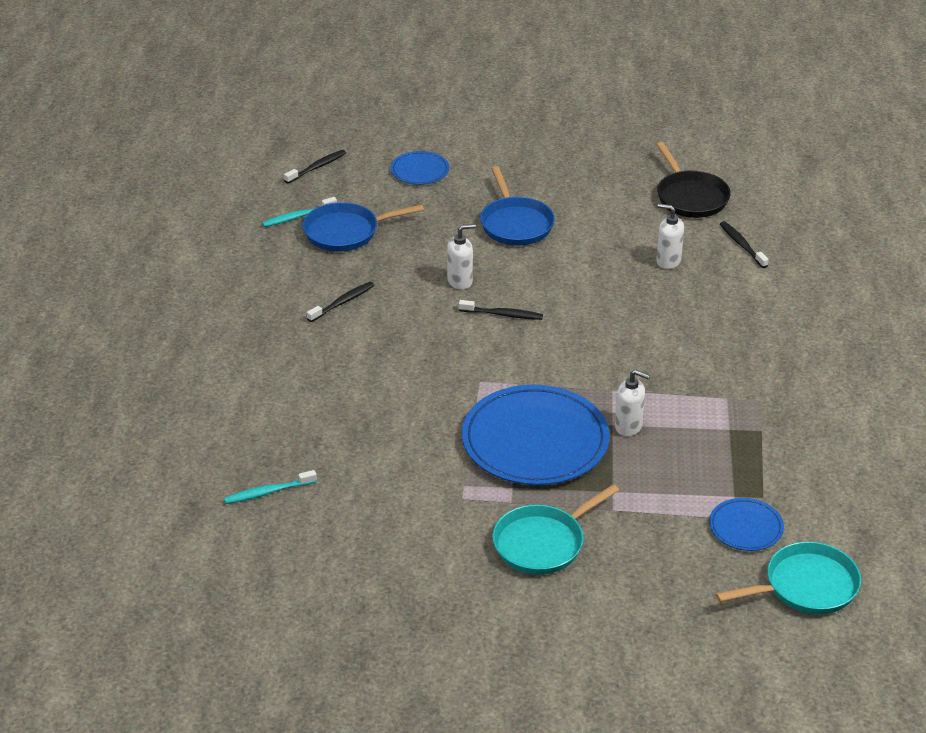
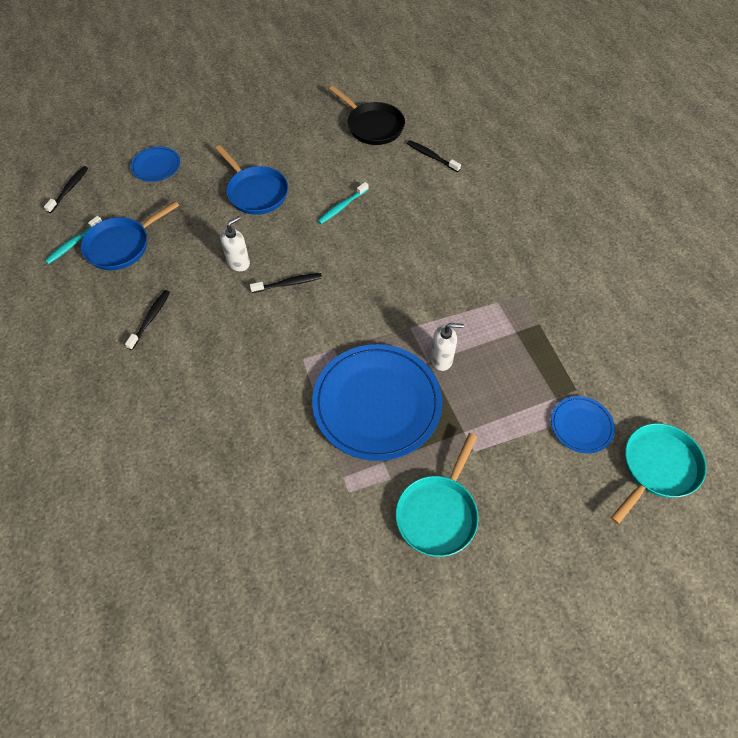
camera: 25 degrees left, 20 degrees up
(268, 492) = (175, 560): turquoise toothbrush -> turquoise toothbrush (342, 207)
(668, 261) = (387, 189): white soap dispenser -> none

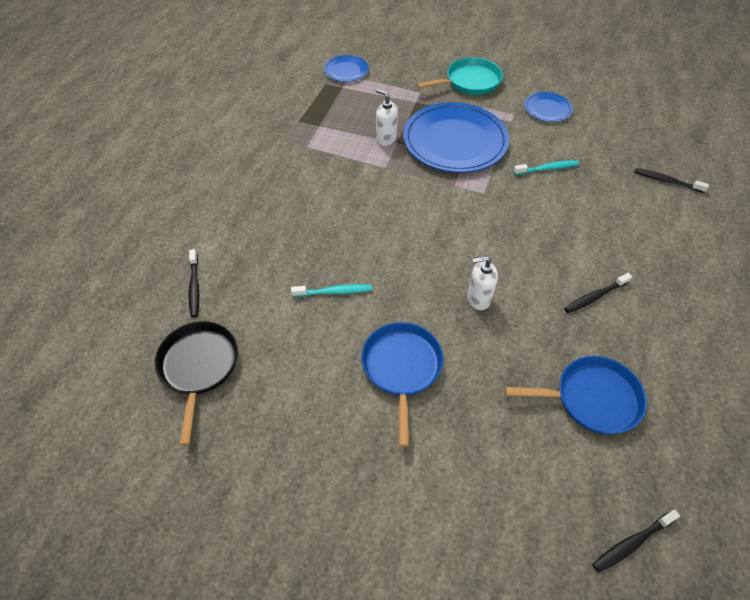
camera: 140 degrees left, 5 degrees down
(73, 244) = (650, 440): turquoise toothbrush -> turquoise toothbrush (547, 168)
(156, 166) = (493, 498): blue plate -> blue plate (547, 109)
(288, 283) = (448, 252): black toothbrush -> black toothbrush (666, 181)
(657, 467) = (333, 40): turquoise pan -> none

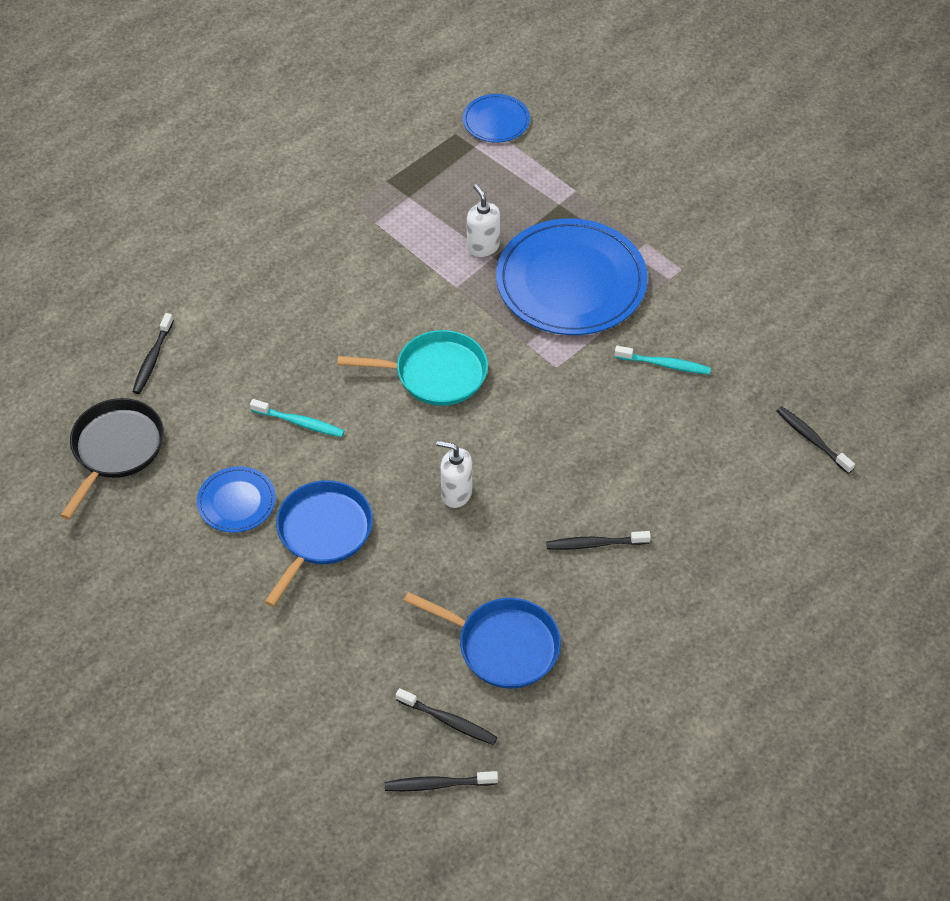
camera: 25 degrees right, 0 degrees up
(470, 82) = (656, 197): turquoise pan -> turquoise pan (435, 374)
(547, 109) = (734, 278): blue plate -> blue plate (236, 502)
(599, 480) = (448, 721): none -> black toothbrush

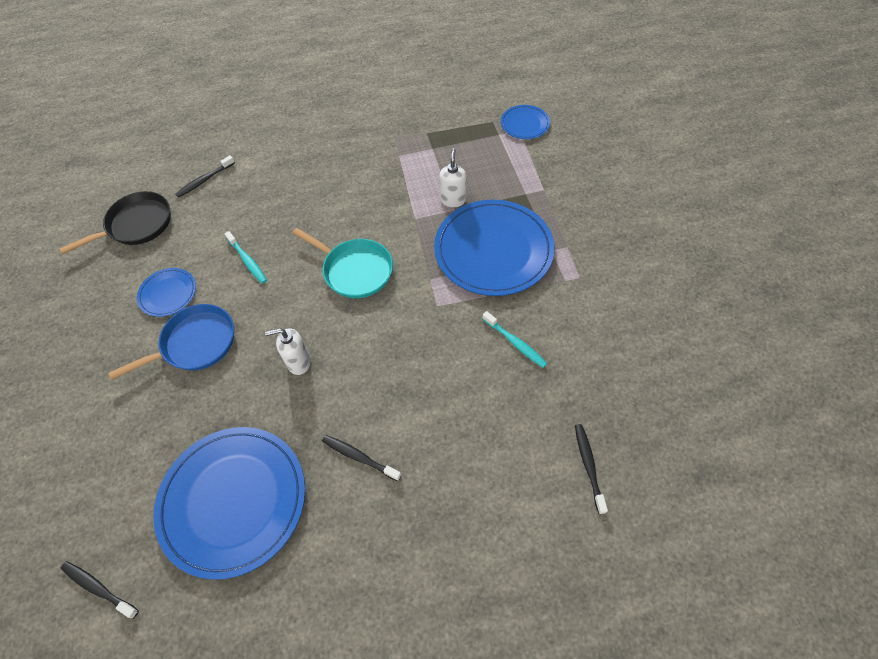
camera: 35 degrees right, 5 degrees up
(448, 721) = (149, 539): black toothbrush -> none
(456, 493) = (299, 362): white soap dispenser -> white soap dispenser turned 60 degrees counterclockwise
(503, 646) = (233, 501): blue pan -> blue plate

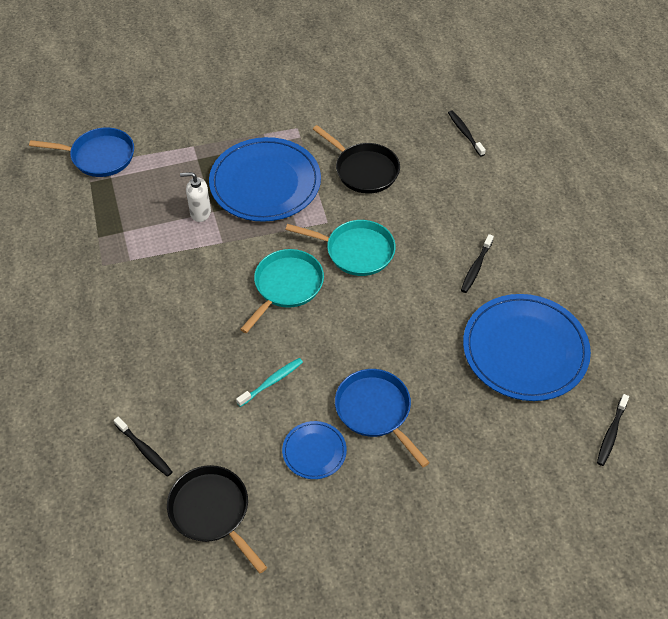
camera: 95 degrees left, 5 degrees down
(299, 362) = (391, 320): white soap dispenser -> none
(394, 331) = (356, 251): none -> turquoise pan
(515, 343) = (364, 170): turquoise toothbrush -> black pan
(525, 124) = (99, 156): blue plate -> blue pan
(588, 466) = (465, 133): black toothbrush -> black toothbrush turned 75 degrees clockwise

